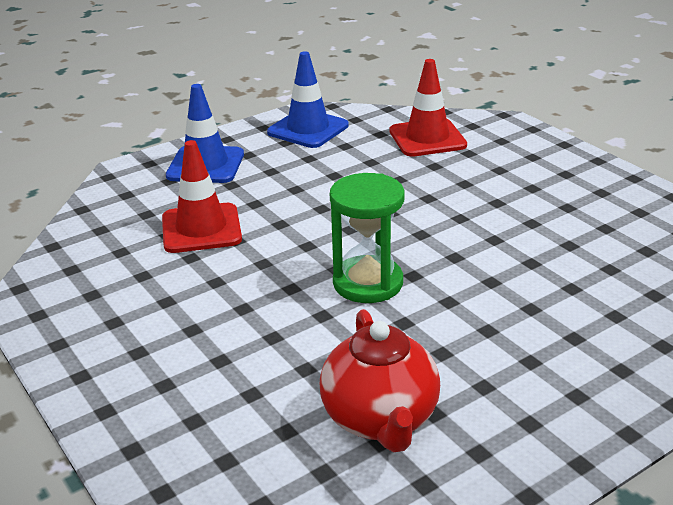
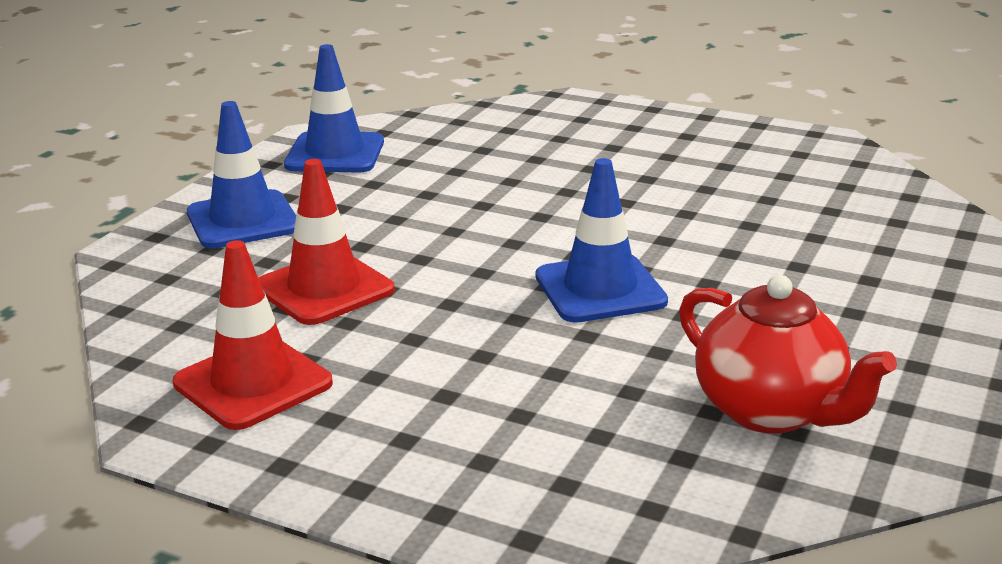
camera: 30 degrees left, 5 degrees down
(368, 283) = (600, 289): green hourglass -> blue traffic cone
(427, 138) = (495, 133): red traffic cone -> red traffic cone (253, 383)

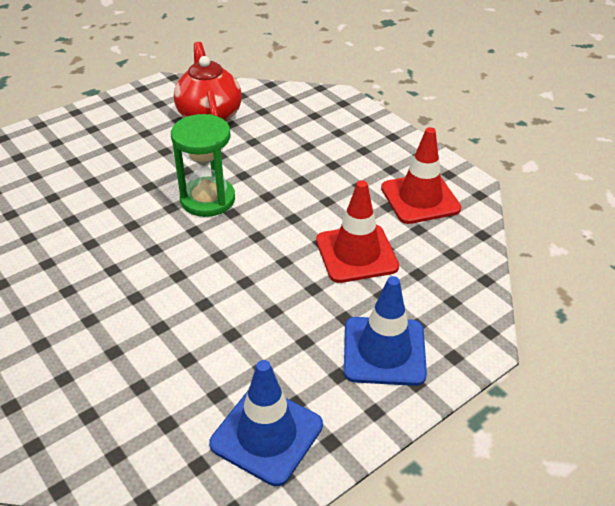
camera: 155 degrees left, 15 degrees up
(600, 289) = (207, 199): blue traffic cone -> green hourglass

